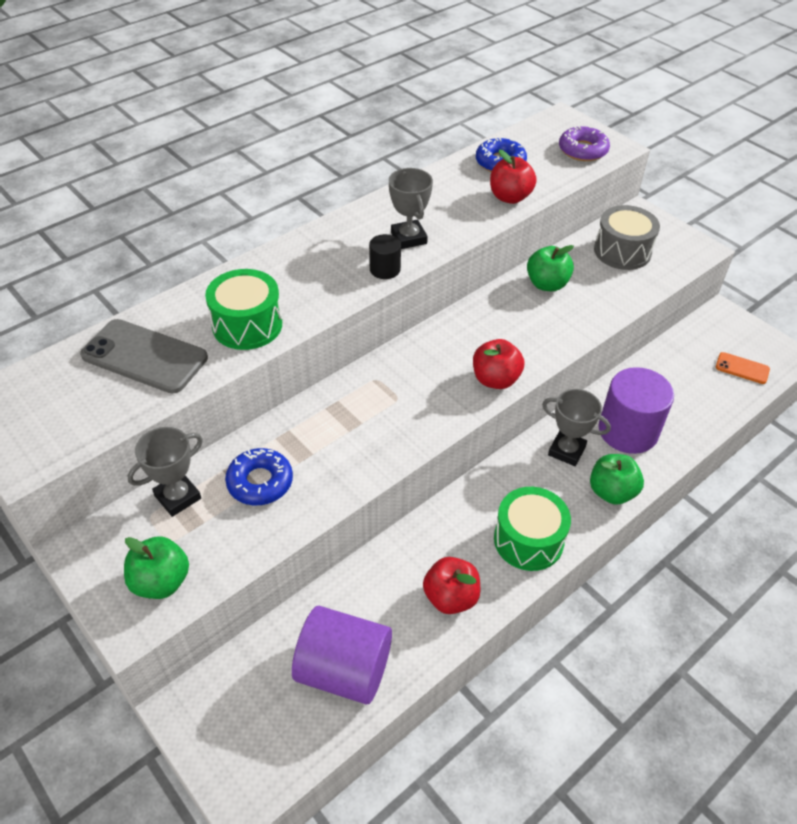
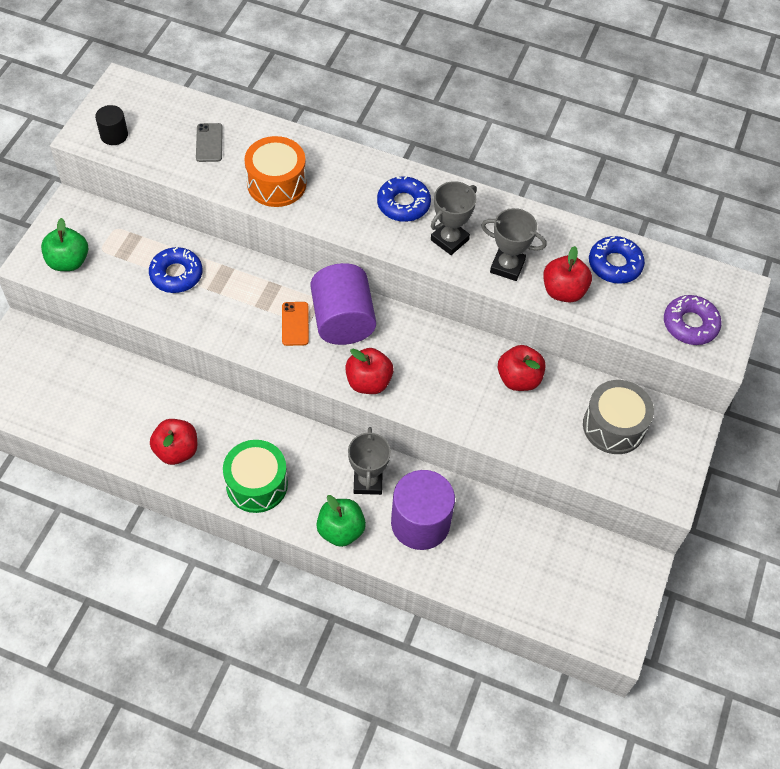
camera: 60 degrees right, 10 degrees up
(144, 357) = (209, 143): grey phone -> grey phone, size x0.52
(177, 497) = (139, 235): grey trophy -> grey trophy (507, 266)
(247, 325) = (276, 184): green drum -> orange drum
(344, 670) = (86, 409): purple cylinder -> purple cylinder (343, 320)
(345, 250) = (403, 204): none -> blue donut
(385, 269) = (397, 240): black cylinder -> black cylinder (114, 135)
(547, 284) = (518, 379): green apple -> red apple
(742, 368) = (567, 602): orange phone -> orange phone (295, 324)

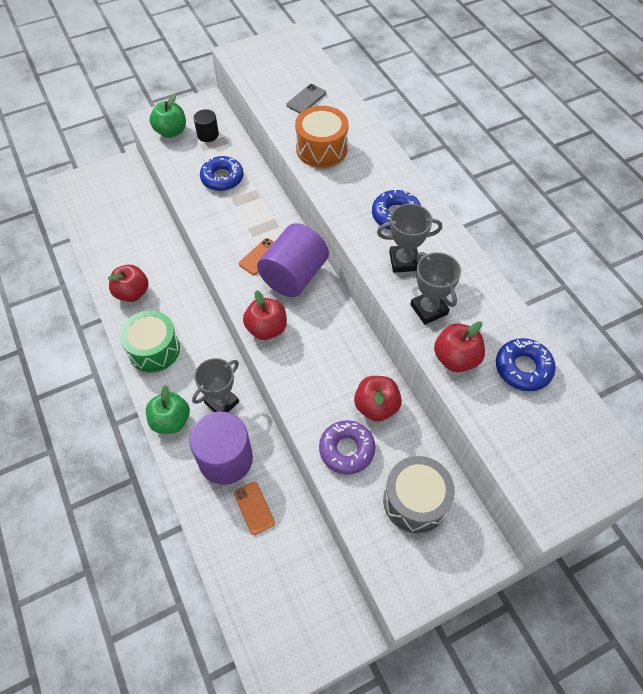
camera: 45 degrees right, 0 degrees up
(114, 135) = (253, 62): black cylinder -> black cylinder (208, 134)
(482, 541) = (254, 508): none -> orange phone
(690, 324) = (543, 464): purple donut -> purple donut (346, 450)

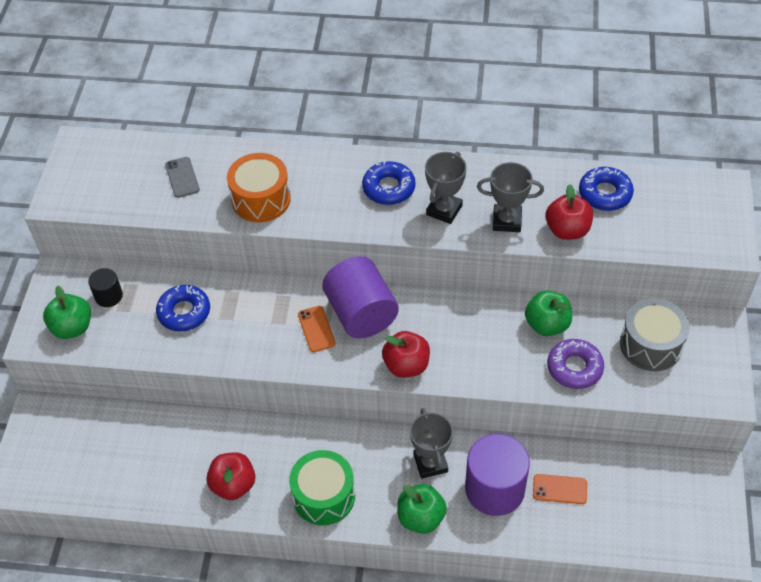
camera: 55 degrees left, 5 degrees down
(376, 406) = (547, 325): red apple -> green apple

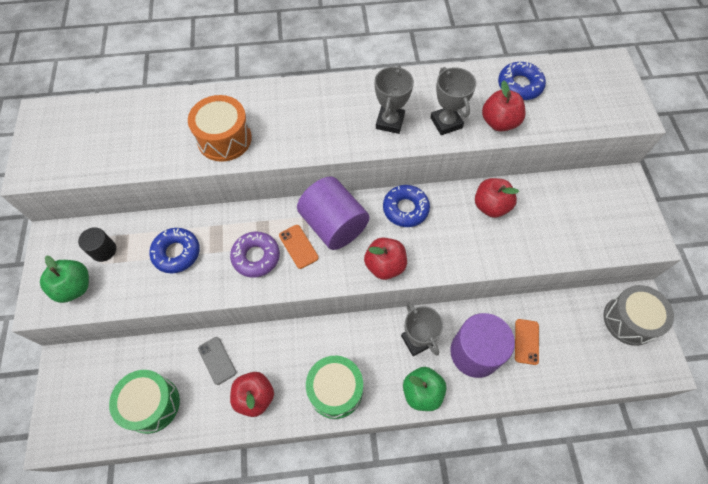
camera: 15 degrees left, 10 degrees up
(122, 470) = (151, 404): none -> green drum
(182, 177) = (146, 130): grey phone -> grey phone (217, 360)
(388, 188) = (336, 110): blue donut -> blue donut (405, 209)
(507, 221) = (446, 123): grey trophy -> grey trophy turned 75 degrees clockwise
(547, 325) = (491, 206): green apple -> red apple
(559, 489) = (526, 341): orange phone -> orange phone turned 75 degrees counterclockwise
(574, 368) = (524, 240): purple donut -> purple donut (256, 257)
(650, 345) = (578, 208): grey drum -> grey drum (629, 320)

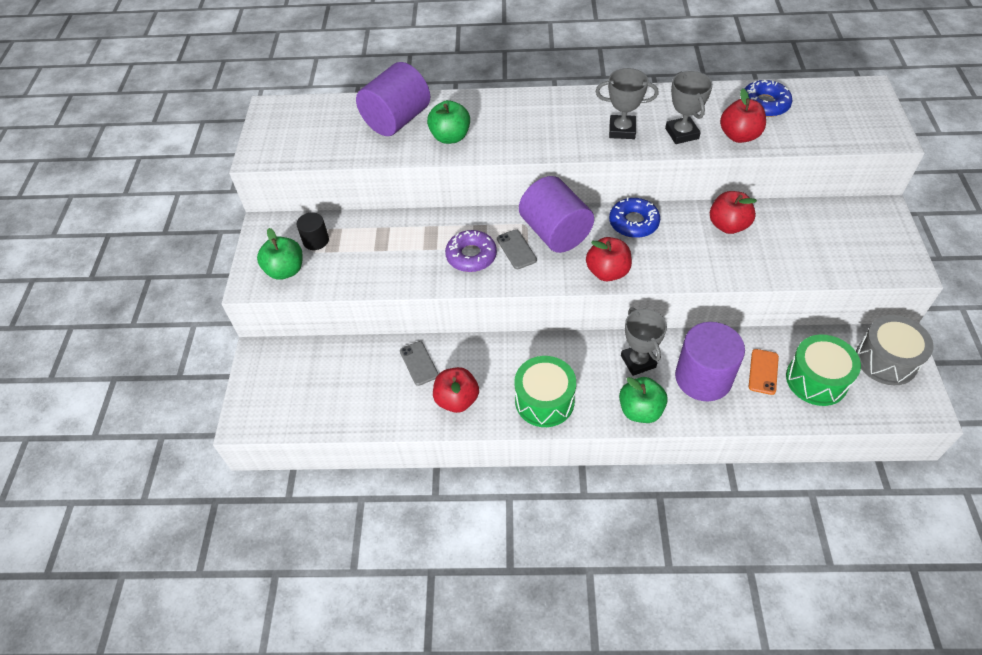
camera: 10 degrees right, 10 degrees down
(151, 404) = (348, 397): green drum -> green drum (816, 380)
(170, 121) = (397, 120): none -> purple cylinder
(176, 253) = (389, 247): blue donut -> none
(224, 139) = (450, 137): orange drum -> green apple
(298, 246) = (516, 249): orange phone -> grey phone
(390, 122) = (622, 130): grey trophy -> grey trophy turned 75 degrees clockwise

